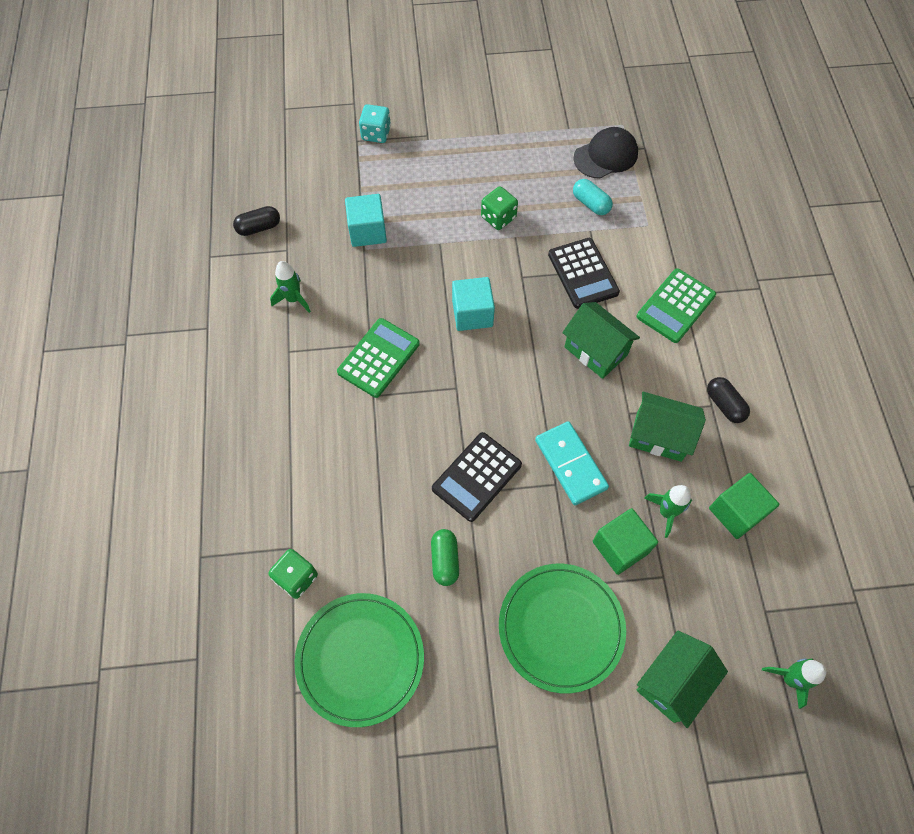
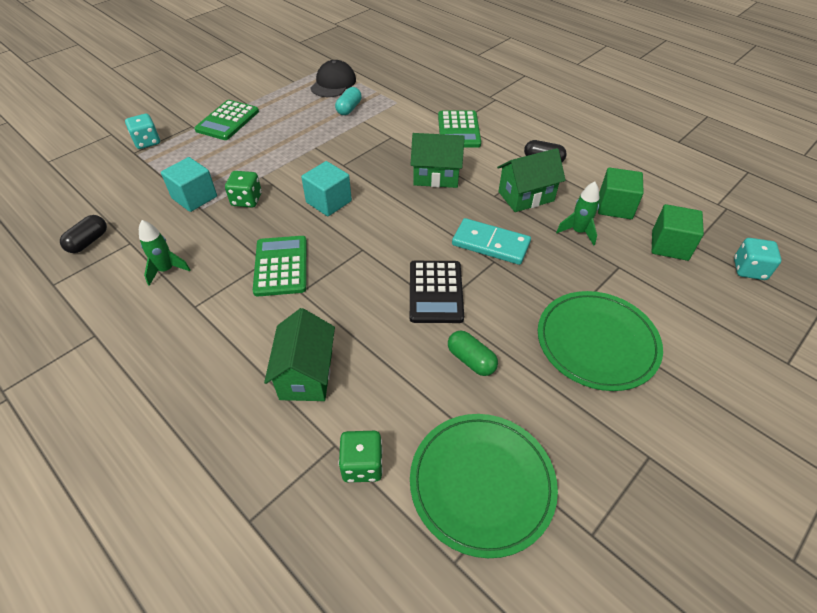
camera: 40 degrees left, 15 degrees down
(463, 148) = (227, 121): none -> green calculator
(498, 217) = (292, 143): green dice -> green dice (246, 200)
(583, 273) = (382, 143): black calculator -> none
(590, 204) = (349, 109): turquoise capsule -> turquoise capsule turned 75 degrees counterclockwise
(620, 547) = (575, 268): green cube -> green cube (669, 245)
(672, 682) = (697, 321): green house -> green house (306, 374)
(789, 679) = (749, 269): green rocket -> turquoise dice

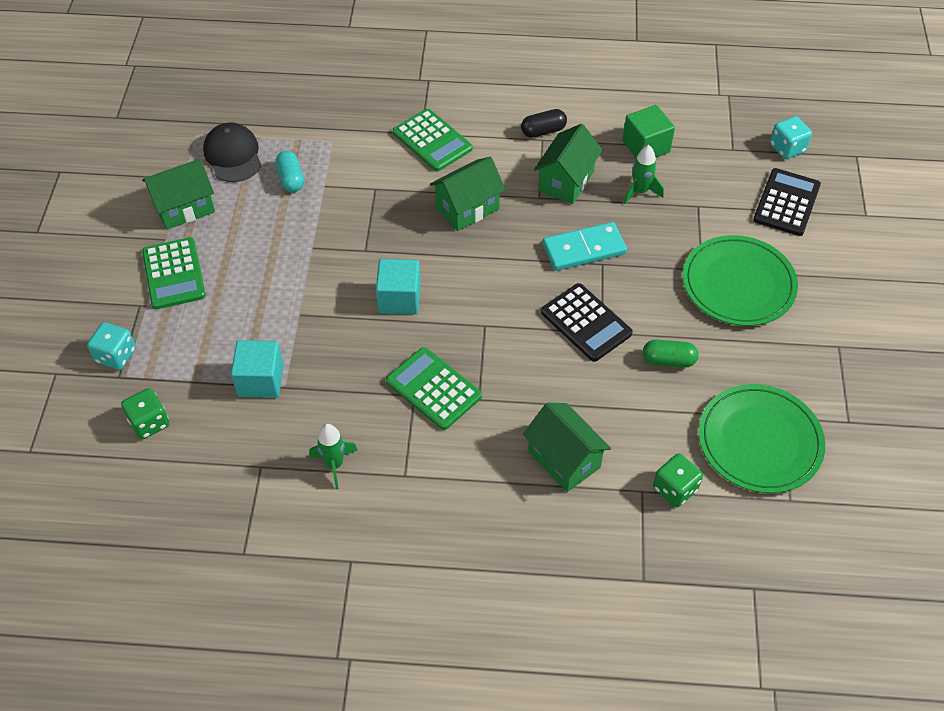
camera: 40 degrees left, 5 degrees up
(88, 242) = (216, 494): black capsule -> none
(246, 200) = (317, 348): green dice -> green dice (149, 423)
(275, 94) = (184, 208): none -> green house
(669, 245) = (717, 161): green cube -> none
(708, 308) = (786, 203): none -> black calculator

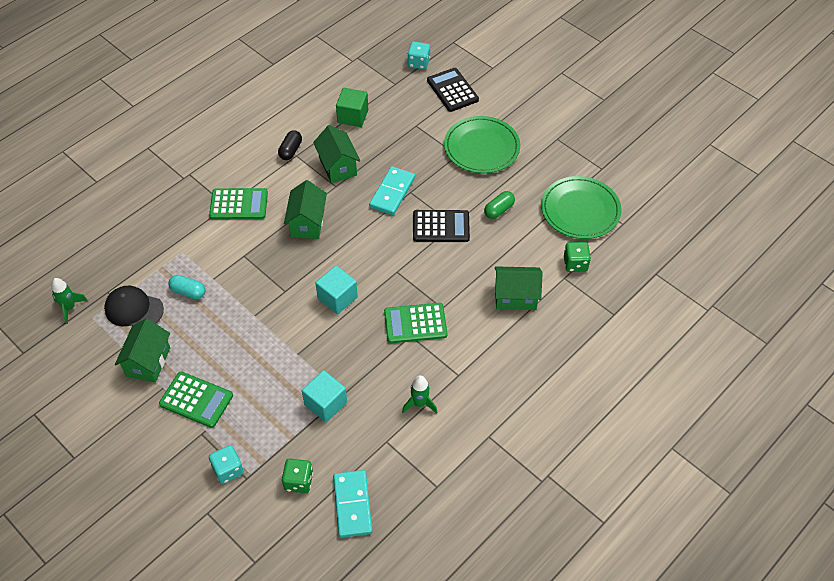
camera: 50 degrees left, 0 degrees up
(159, 490) = (352, 505): none -> turquoise domino
(640, 192) = (380, 141): green rocket -> green rocket (69, 308)

